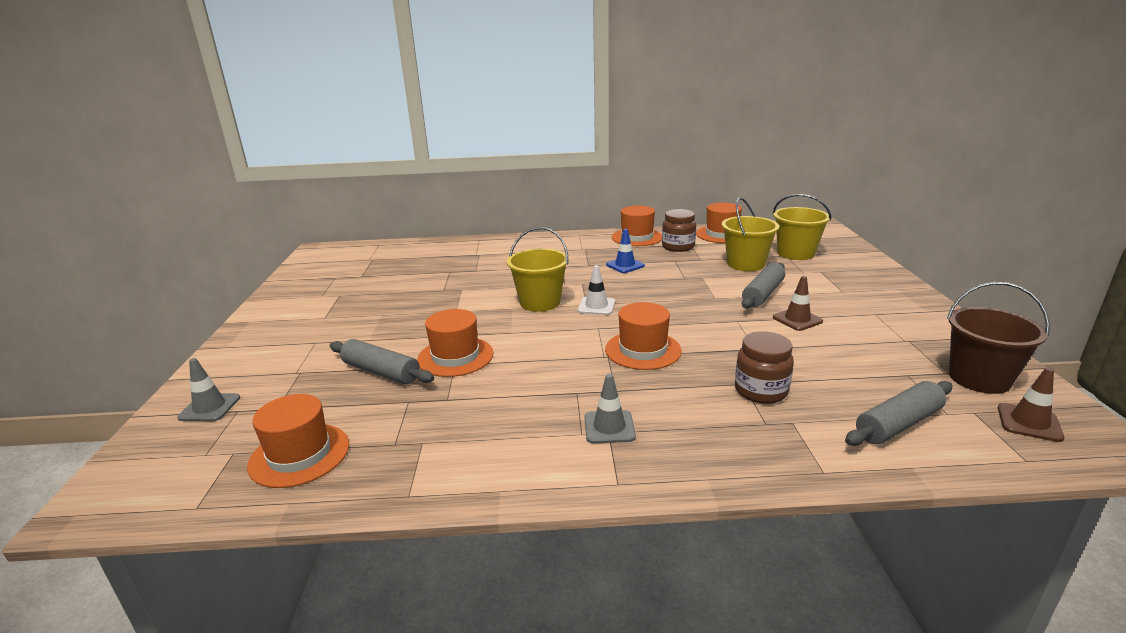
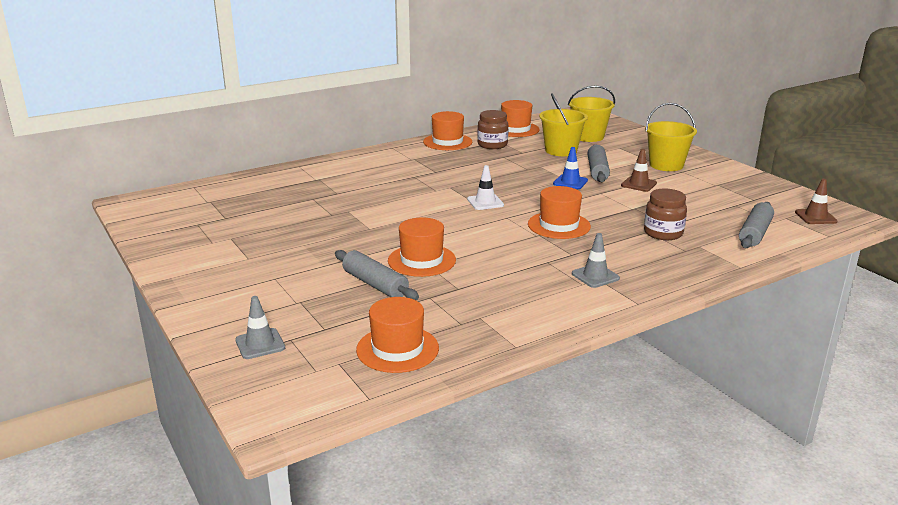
camera: 30 degrees left, 0 degrees up
(381, 372) = (375, 284): grey rolling pin -> grey rolling pin turned 45 degrees clockwise
(540, 302) = (435, 208): yellow bucket -> yellow bucket (666, 165)
(625, 265) = (467, 167): blue traffic cone -> blue traffic cone (570, 182)
(979, 379) = (773, 199): brown bucket -> none

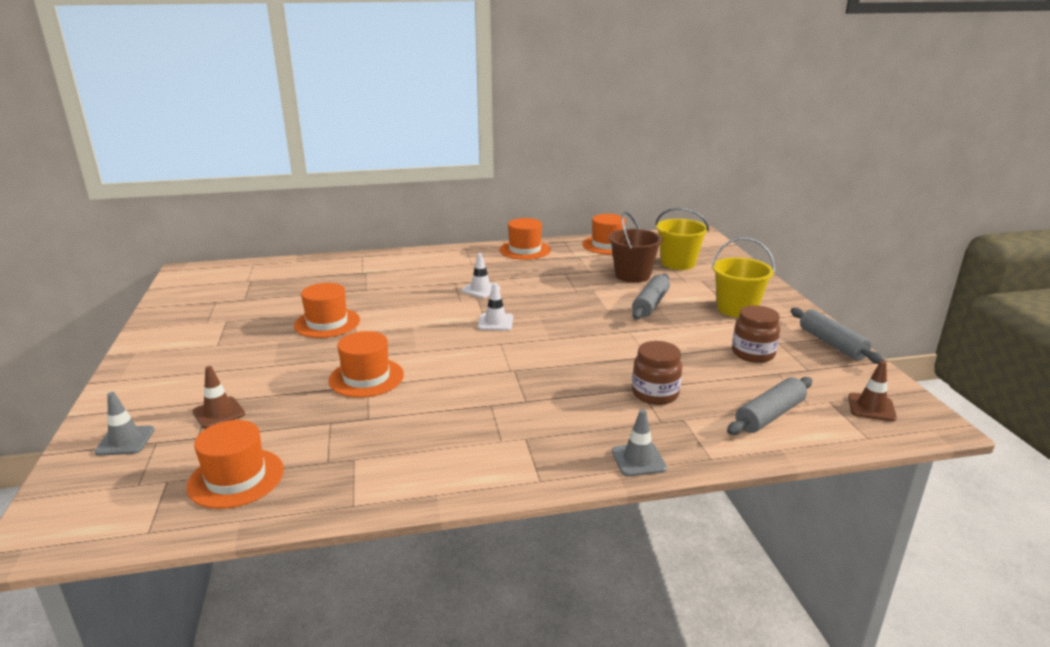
camera: 20 degrees right, 0 degrees up
(375, 284) = (295, 396): grey rolling pin -> grey rolling pin (832, 344)
(444, 179) = (480, 289): none -> white traffic cone
(492, 145) = (566, 259): brown jar -> brown jar (753, 354)
(559, 225) = (546, 362): orange hat -> orange hat (327, 323)
(561, 150) = (632, 275): yellow bucket -> brown bucket
(570, 182) = (607, 313): blue traffic cone -> none
(595, 276) = (525, 434): grey traffic cone -> grey traffic cone (638, 460)
(638, 184) = (682, 327): brown traffic cone -> brown traffic cone (218, 413)

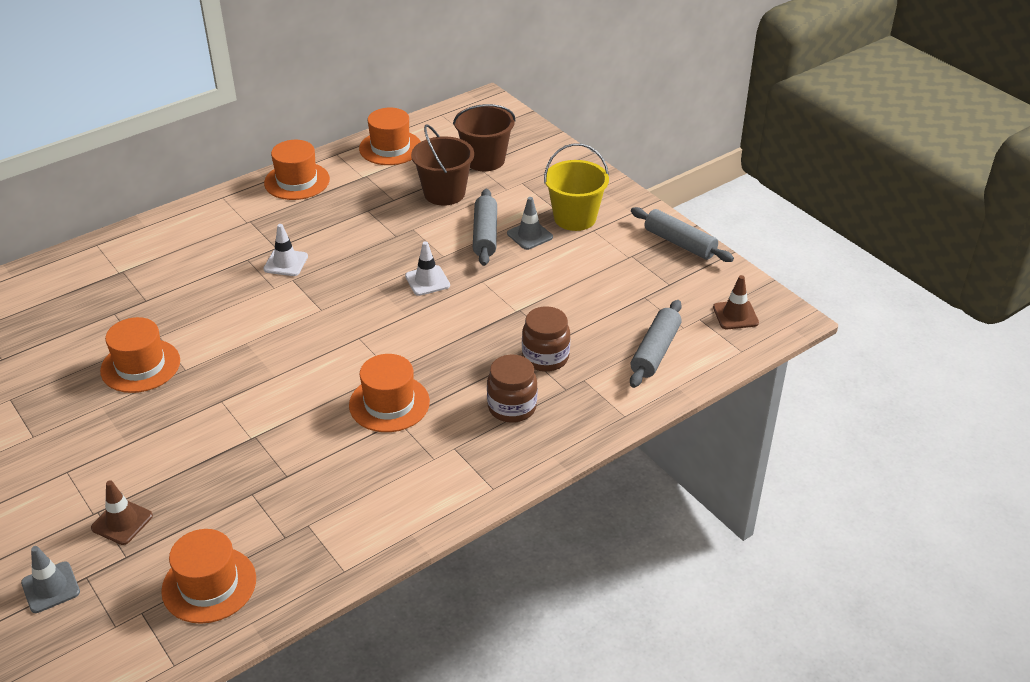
camera: 25 degrees left, 15 degrees up
(366, 378) = (246, 427): orange hat -> orange hat (389, 403)
(495, 322) = (334, 309): white traffic cone -> white traffic cone (427, 281)
(638, 460) = (565, 438): grey traffic cone -> grey traffic cone (529, 235)
(678, 263) = (485, 160): yellow bucket -> brown bucket
(753, 354) = (613, 278): brown jar -> brown jar (512, 407)

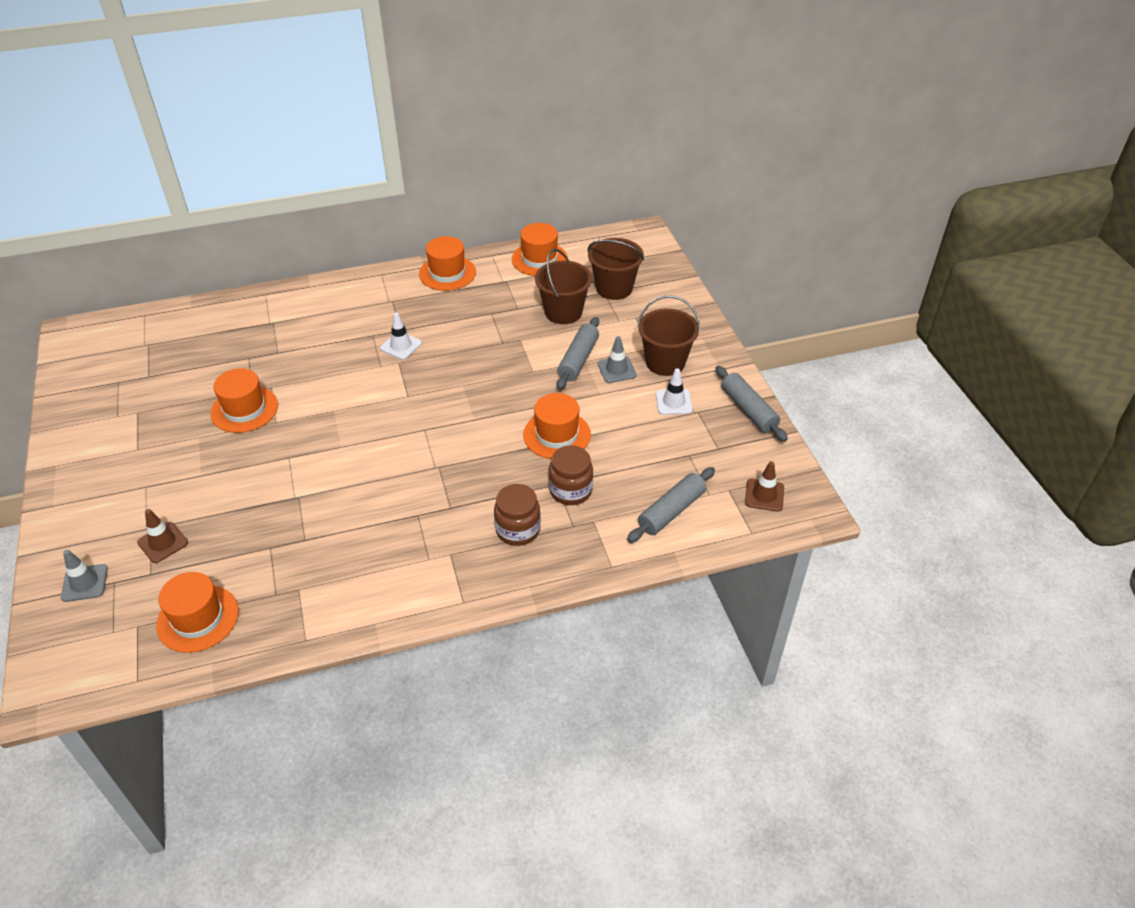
camera: 20 degrees right, 5 degrees up
(389, 403) = (418, 497): orange hat -> orange hat (557, 435)
(427, 281) = (507, 391): white traffic cone -> white traffic cone (673, 402)
(575, 218) = (665, 362): yellow bucket -> brown bucket

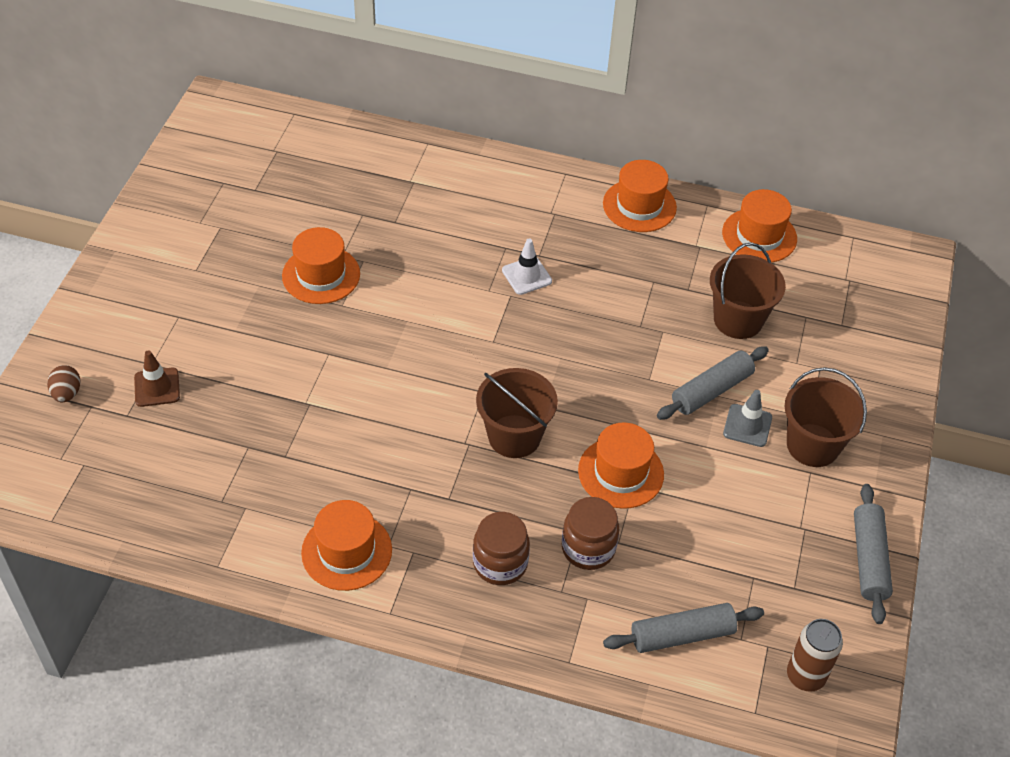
camera: 30 degrees right, 5 degrees up
(85, 583) = (67, 393): grey traffic cone -> brown egg
(198, 618) = (138, 487): orange hat -> orange hat (346, 551)
(614, 288) = (822, 317): brown bucket -> brown bucket (514, 436)
(673, 402) = (785, 501): white traffic cone -> none
(764, 495) = (805, 676): brown traffic cone -> brown can

